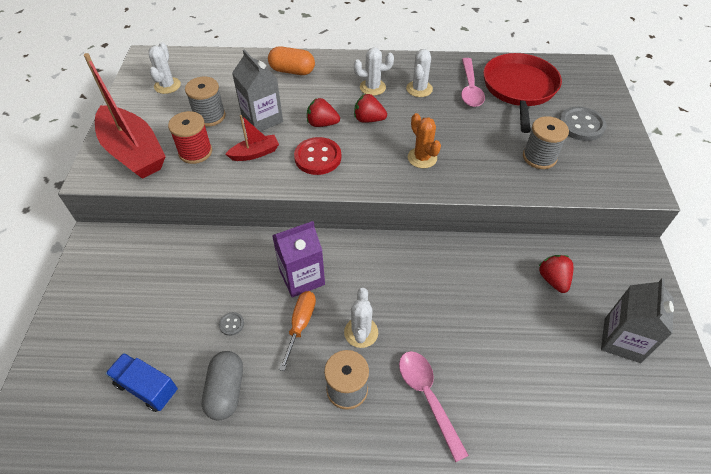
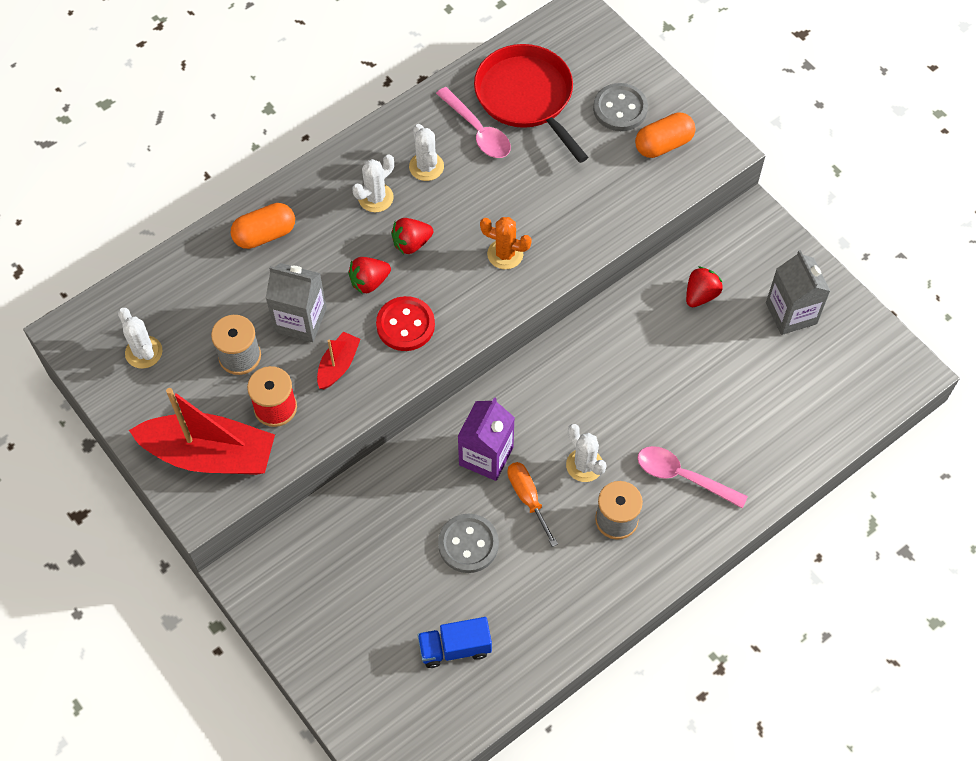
camera: 40 degrees left, 10 degrees up
(226, 391) = (522, 598): grey capsule -> none
(231, 324) = (468, 544): grey button -> grey button, size x2.16
(539, 157) = (610, 177): grey spool -> none
(553, 280) = (701, 295): red strawberry -> red strawberry turned 90 degrees clockwise
(597, 160) = (663, 144): none -> orange capsule

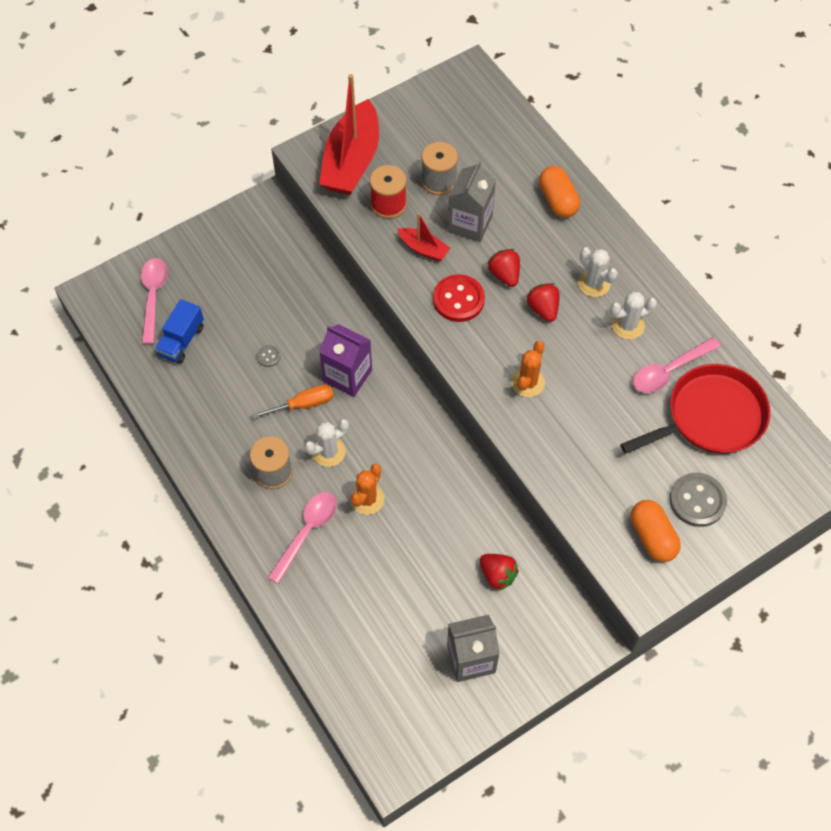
camera: 95 degrees right, 0 degrees up
(144, 352) = (448, 118): white cactus -> none
(393, 693) = (153, 297): none -> pink spoon
(455, 648) = (181, 341): blue truck -> blue truck turned 150 degrees counterclockwise
(468, 544) = (268, 356): grey button -> grey button, size x0.46
(636, 421) = (367, 499): none -> orange cactus

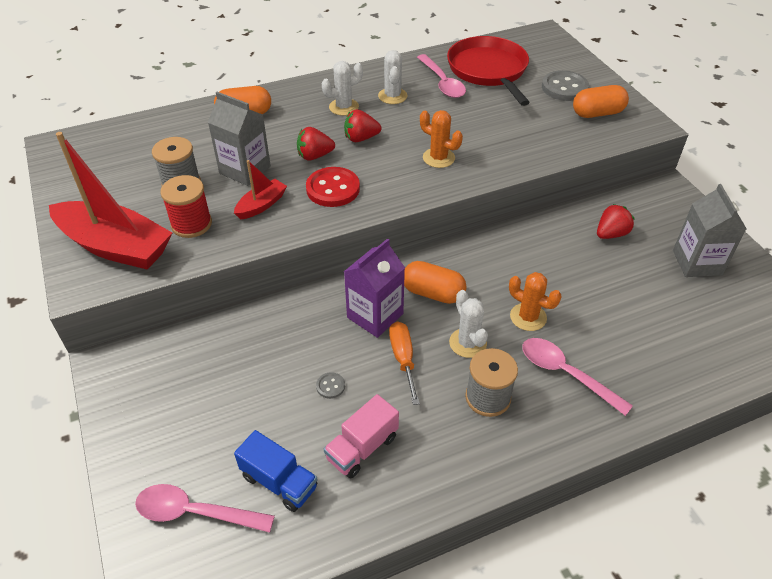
camera: 80 degrees left, 15 degrees down
(215, 388) = (362, 448): none -> pink truck
(383, 418) = (433, 293): none -> orange capsule

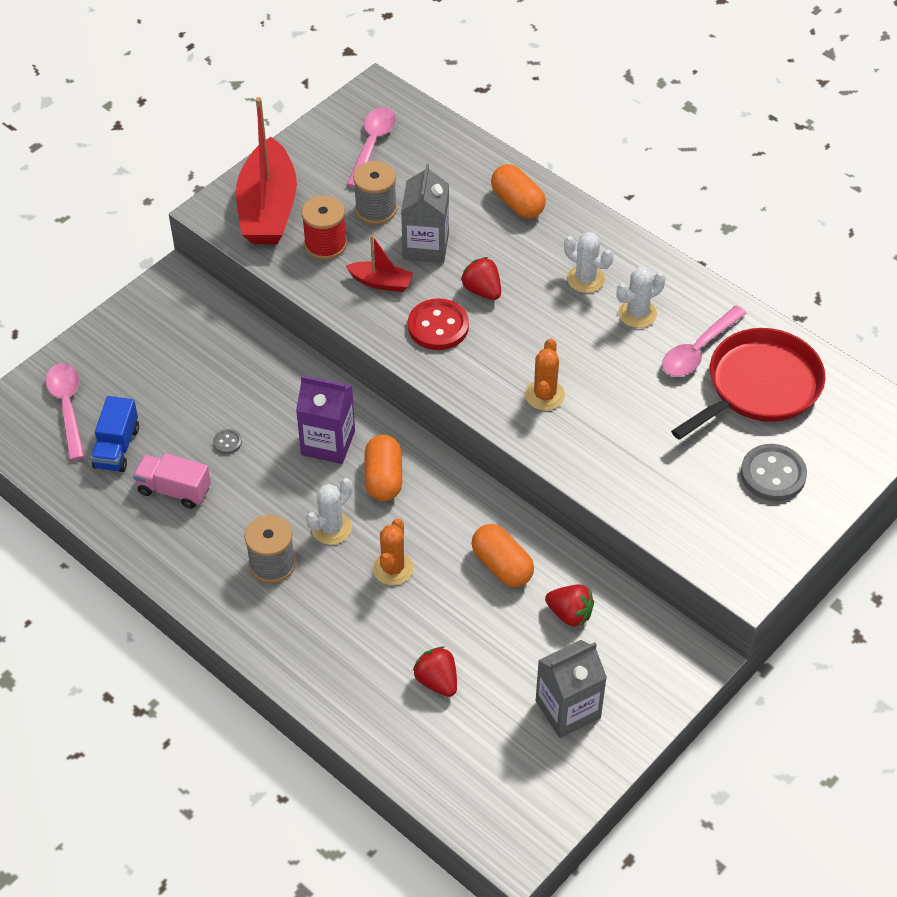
camera: 65 degrees right, 5 degrees up
(361, 138) = (537, 316): red strawberry -> red strawberry (437, 681)
(403, 359) = (285, 484): orange screwdriver -> none
(566, 374) = (332, 619): pink spoon -> pink spoon (372, 145)
(597, 113) = (736, 522): orange capsule -> orange capsule (502, 566)

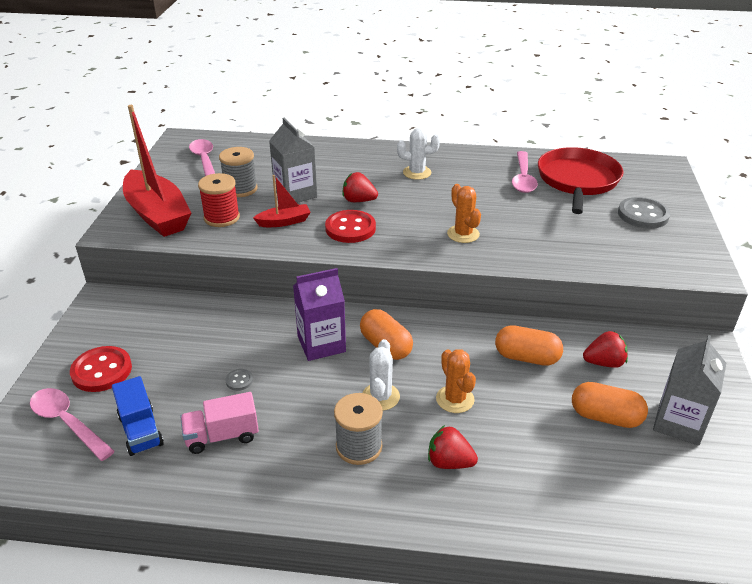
camera: 35 degrees left, 15 degrees down
(124, 367) = (102, 371): none -> red button
(437, 681) = (573, 458): red strawberry -> red strawberry (449, 462)
(517, 203) = (332, 155): orange capsule -> orange capsule (605, 417)
(637, 314) = (467, 176): white cactus -> none

